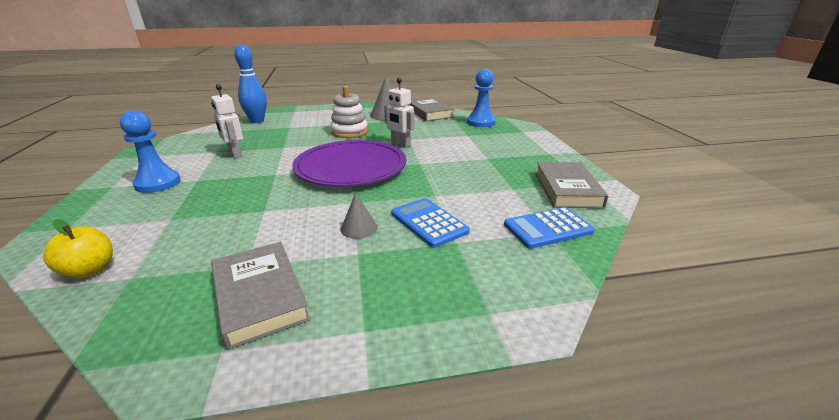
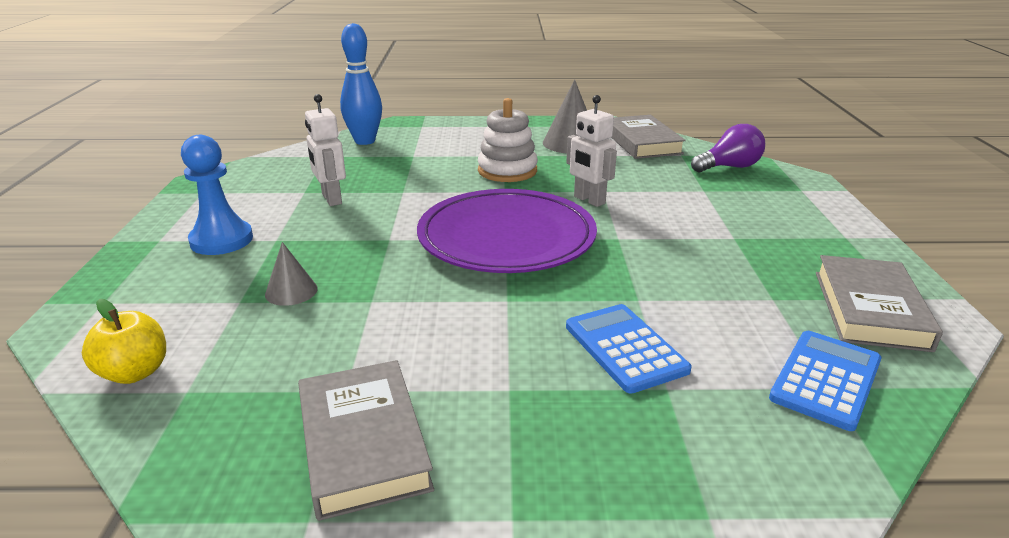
camera: 10 degrees right, 0 degrees up
(359, 228) = (513, 346): grey cone -> grey cone (291, 291)
(480, 122) = (729, 167): blue pawn -> purple light bulb
(547, 228) = (826, 379): blue calculator -> blue calculator turned 135 degrees clockwise

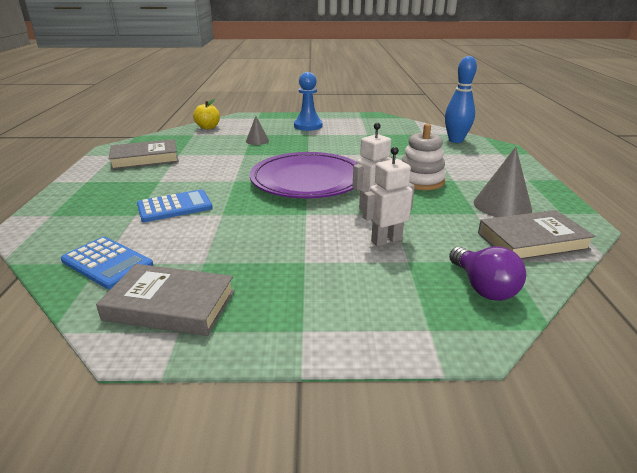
camera: 90 degrees right, 0 degrees up
(331, 199) = (358, 139): white robot -> white robot (386, 240)

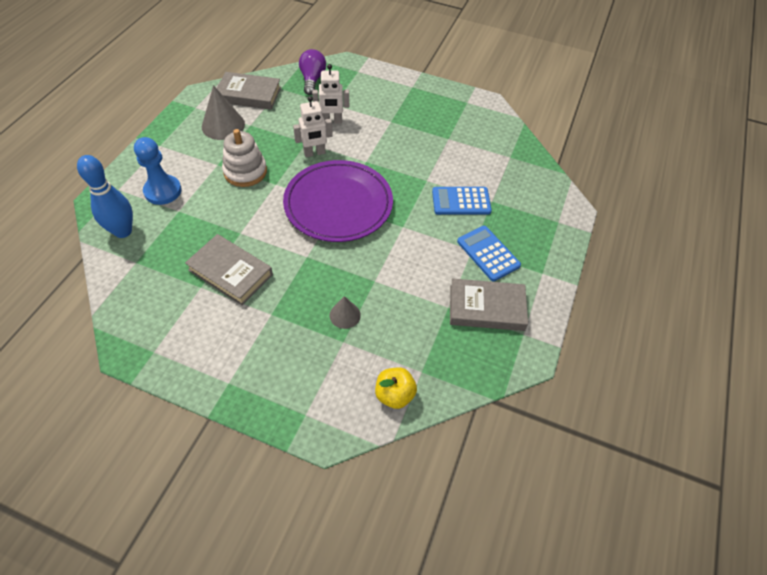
camera: 160 degrees left, 25 degrees up
(107, 263) = (506, 155): blue calculator -> blue calculator (488, 253)
(170, 305) = (470, 116): grey book -> grey book (230, 272)
(308, 126) = (253, 344): blue pawn -> blue pawn (163, 191)

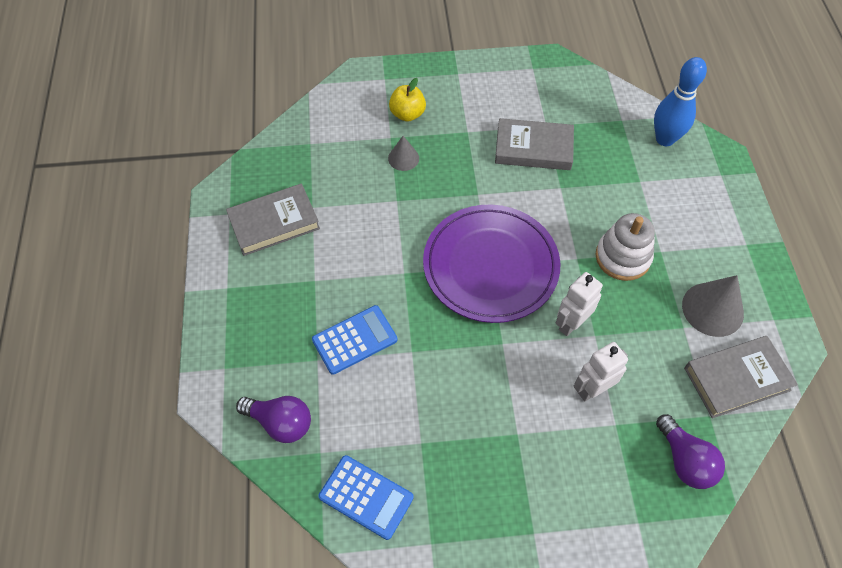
camera: 155 degrees right, 5 degrees up
(163, 191) = (678, 193): blue pawn -> none
(394, 395) = (323, 118): yellow apple -> yellow apple (407, 114)
(488, 253) = (295, 284): blue calculator -> blue calculator (366, 497)
(529, 179) = (280, 423): none -> purple light bulb

